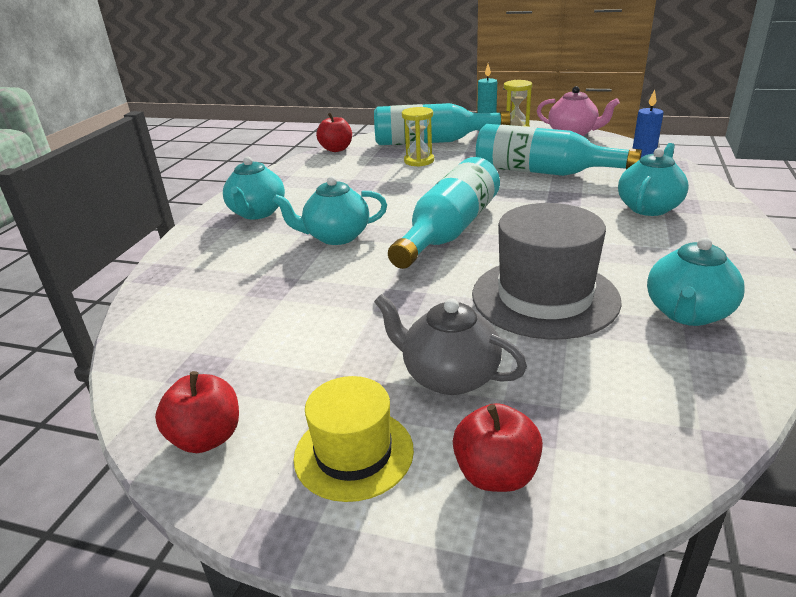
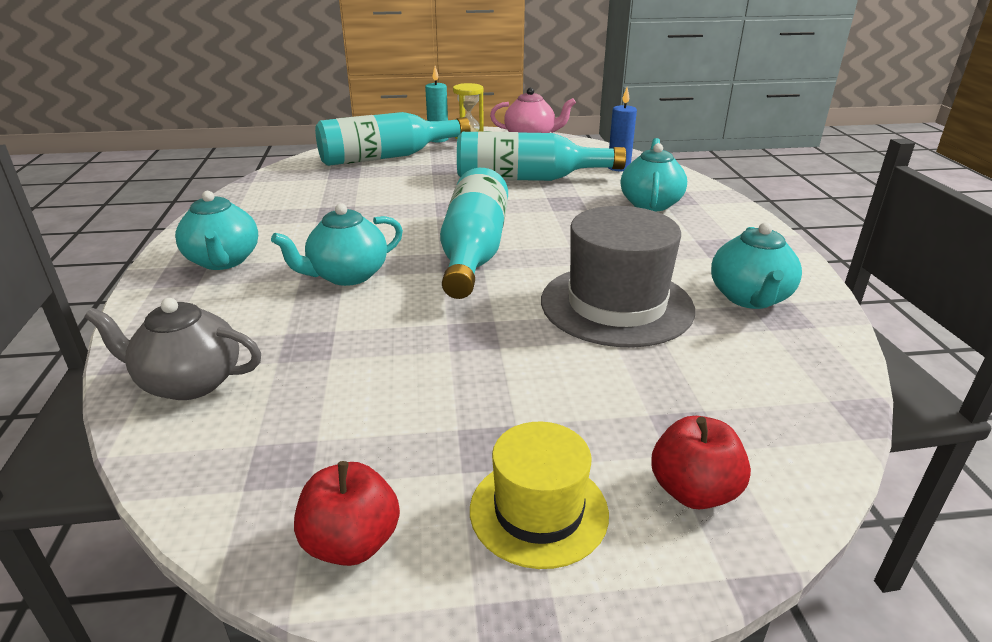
camera: 25 degrees left, 0 degrees up
(336, 149) = (275, 175): red apple -> none
(419, 161) = (386, 179): yellow hourglass -> none
(449, 376) = (580, 404): grey teapot -> grey teapot (189, 382)

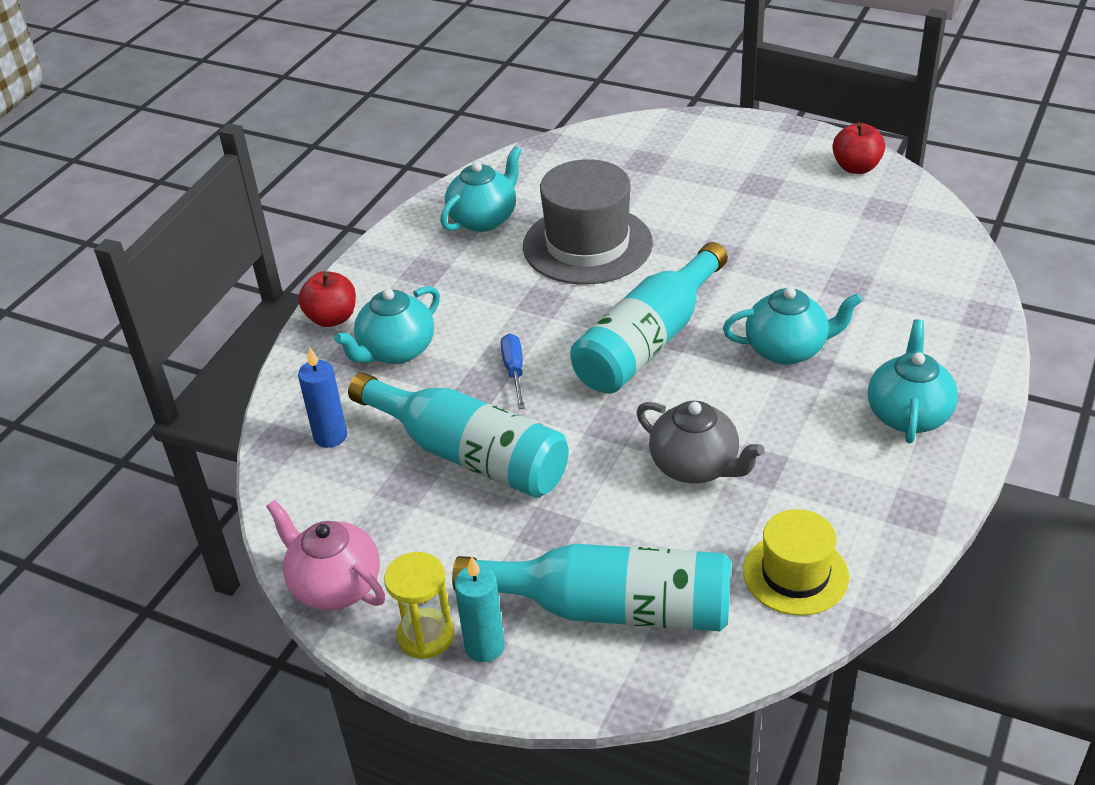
camera: 145 degrees left, 10 degrees up
(189, 382) = (940, 279): grey teapot -> grey teapot (695, 466)
(538, 511) = (758, 154): yellow hat -> yellow hat (795, 574)
(554, 213) = (514, 371): none -> blue screwdriver
(693, 491) = (676, 140): red apple -> red apple (332, 318)

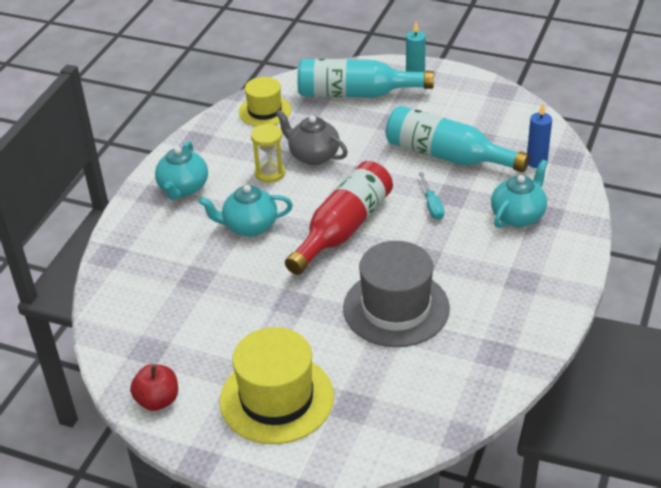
camera: 175 degrees right, 0 degrees up
(332, 318) = (576, 238): red apple -> none
(335, 585) = (498, 95): pink teapot -> none
(425, 635) = (444, 80): yellow hourglass -> yellow hourglass (270, 173)
(484, 219) = (489, 332): turquoise teapot -> none
(514, 371) = (432, 205): blue screwdriver -> turquoise screwdriver
(648, 341) = (343, 229): turquoise bottle -> red bottle
(726, 167) = (276, 398): none -> yellow hat

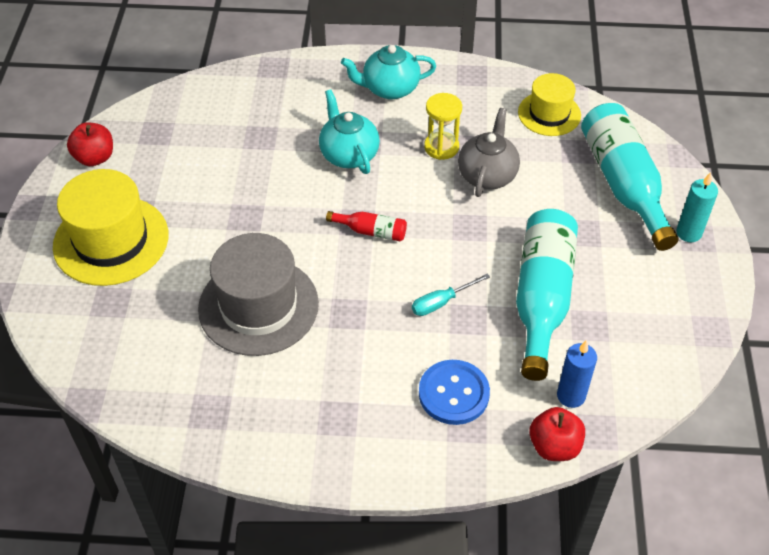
camera: 70 degrees right, 10 degrees up
(343, 229) = (371, 231): red bottle -> red bottle, size x0.45
(518, 216) = (453, 393): turquoise teapot -> blue button
(575, 179) = (554, 446): none -> red apple

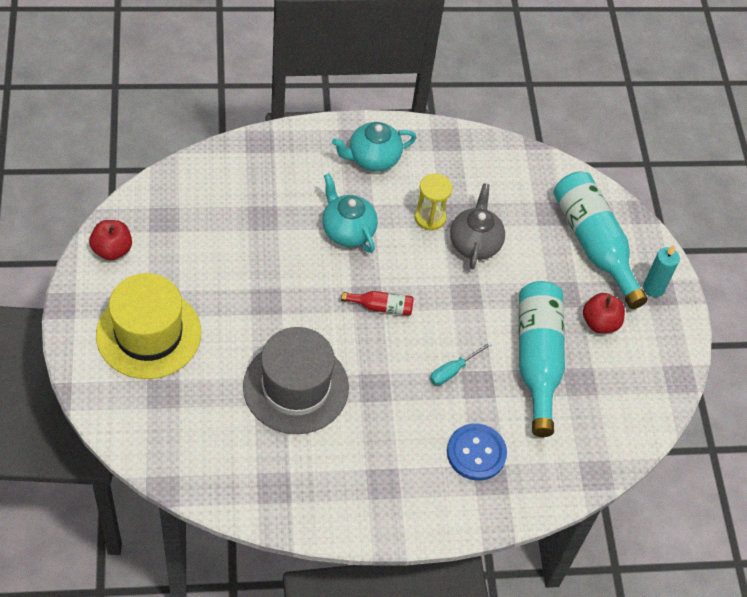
camera: 15 degrees left, 5 degrees up
(549, 114) = (521, 176): yellow hat -> none
(554, 446) = (564, 491): red apple -> red apple (600, 323)
(571, 396) = (572, 446): blue candle -> none

